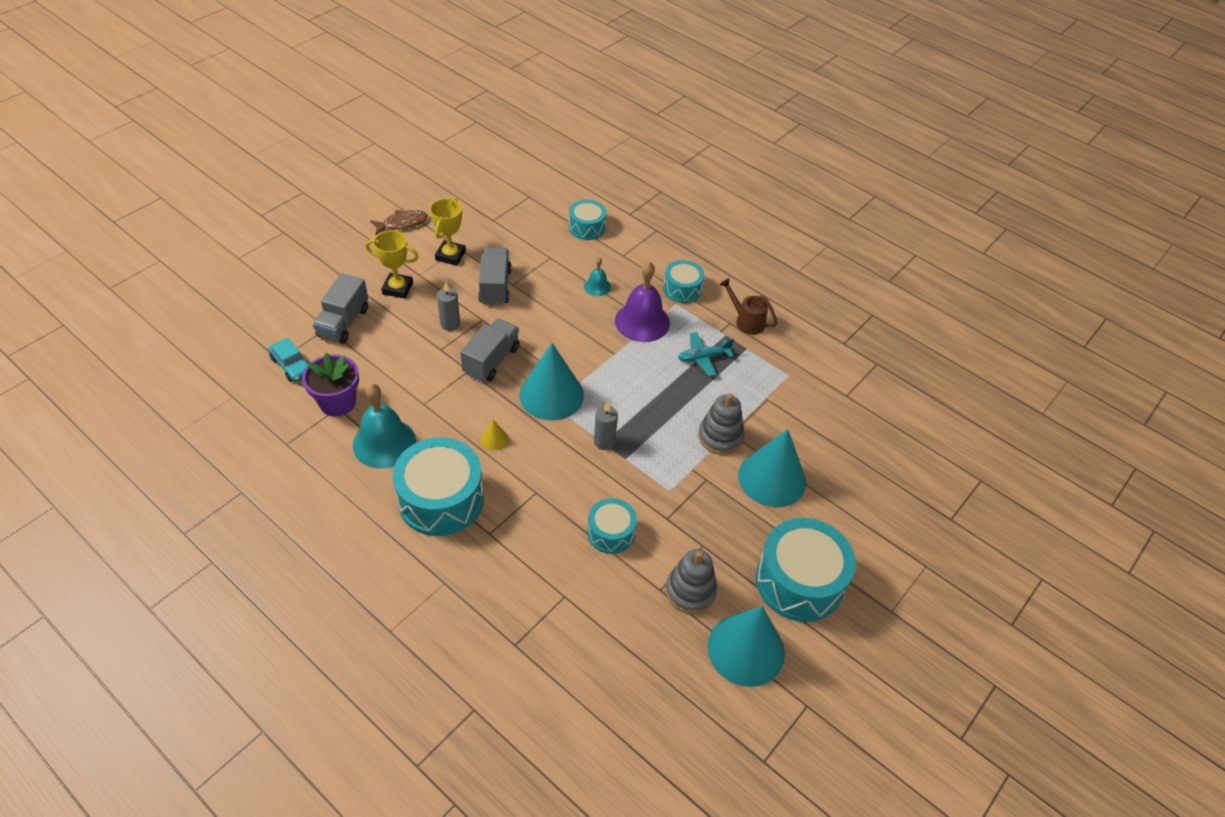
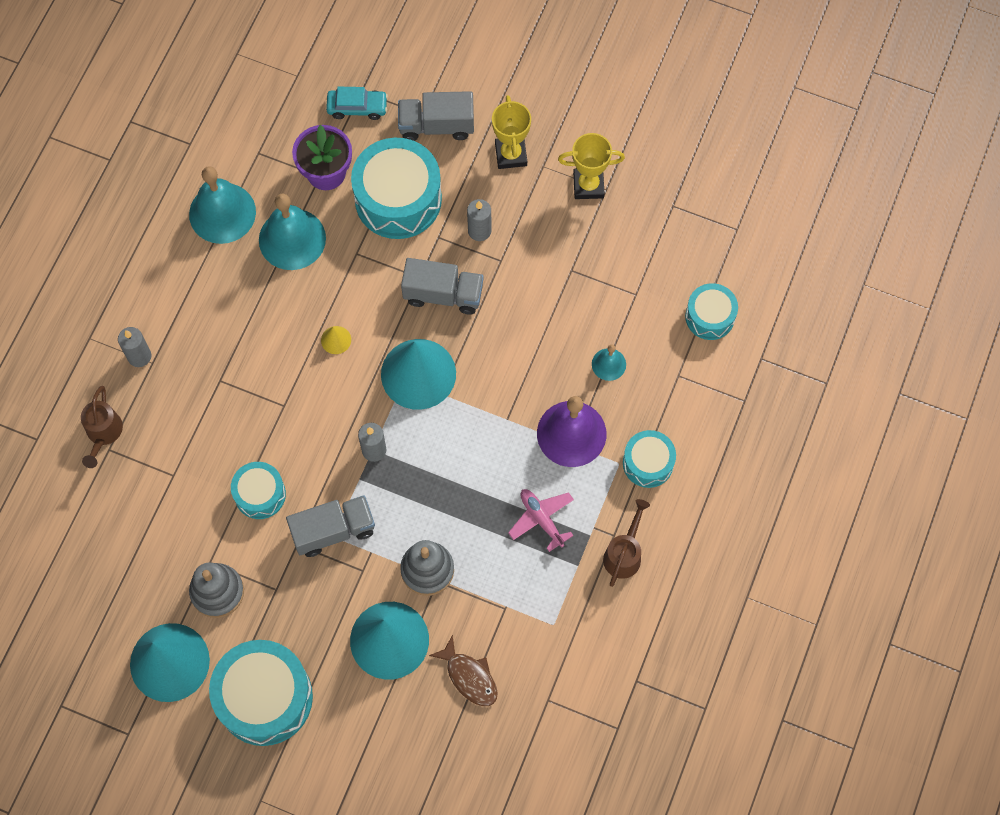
camera: 75 degrees right, 20 degrees up
(292, 365) = (357, 107): turquoise car -> turquoise car turned 120 degrees counterclockwise
(327, 486) = (222, 213): none -> turquoise bell
(402, 223) = (619, 111): brown fish -> brown fish (469, 677)
(432, 592) = (139, 356): none -> grey candle
(441, 499) = (243, 320): turquoise drum -> turquoise drum (398, 199)
(495, 286) = (558, 253): grey truck -> grey truck (333, 530)
(496, 645) = (103, 433): none -> brown watering can
(703, 357) = (541, 519): turquoise plane -> pink plane

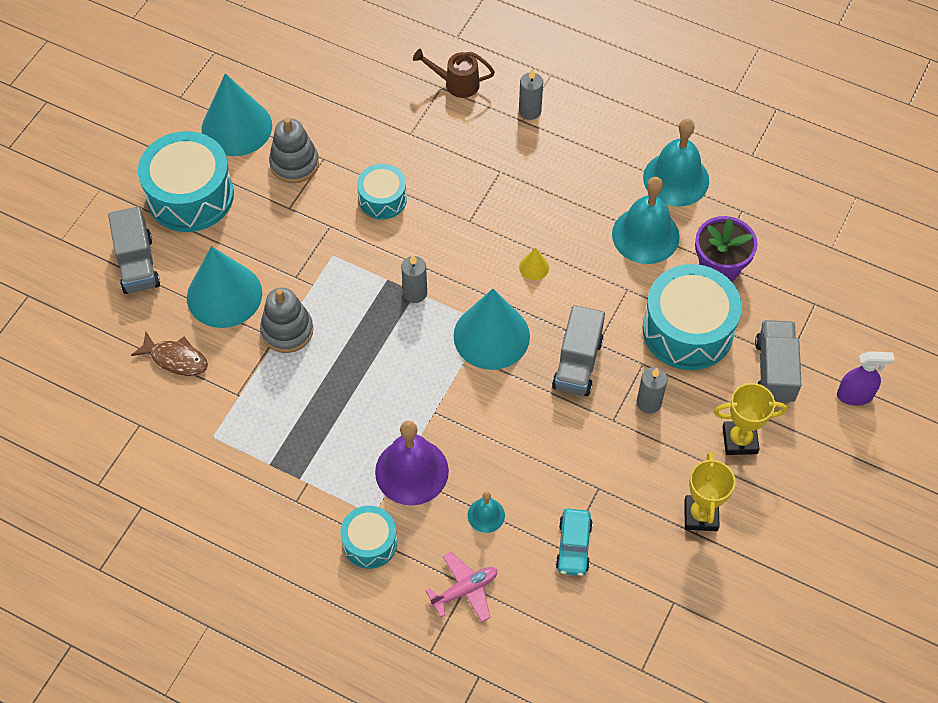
camera: 95 degrees right, 10 degrees down
(333, 530) = (338, 255): grey truck -> grey truck (137, 264)
(357, 107) = (795, 299): turquoise car -> turquoise car (574, 546)
(456, 61) = (855, 395): none -> purple spray bottle
(469, 677) = (176, 359): brown fish -> brown fish turned 120 degrees counterclockwise
(541, 519) = (323, 435): pink plane -> pink plane (465, 590)
(624, 554) = (274, 509): brown watering can -> none
(710, 317) = (534, 626): turquoise drum -> none

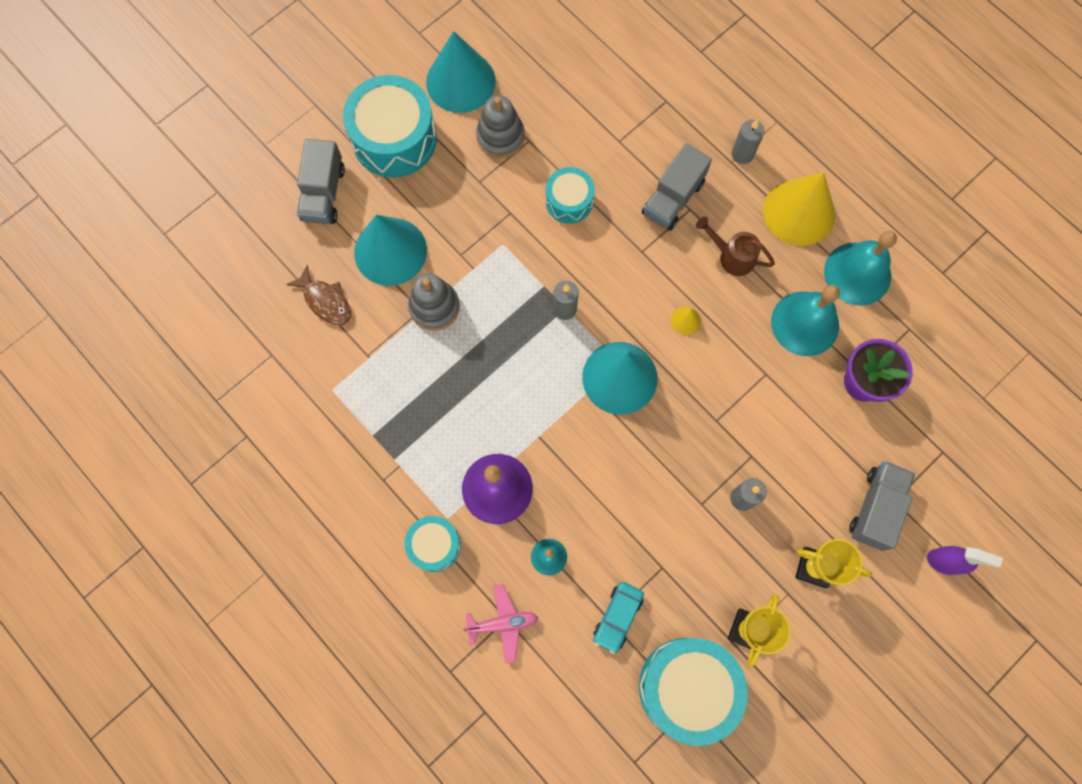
camera: 20 degrees right, 15 degrees up
(456, 83) = (682, 102): brown watering can -> brown watering can (732, 256)
(577, 364) = (689, 434): grey truck -> grey truck (673, 198)
(601, 144) = (799, 212): none -> yellow cone
(688, 330) = (808, 436): turquoise drum -> turquoise drum (687, 688)

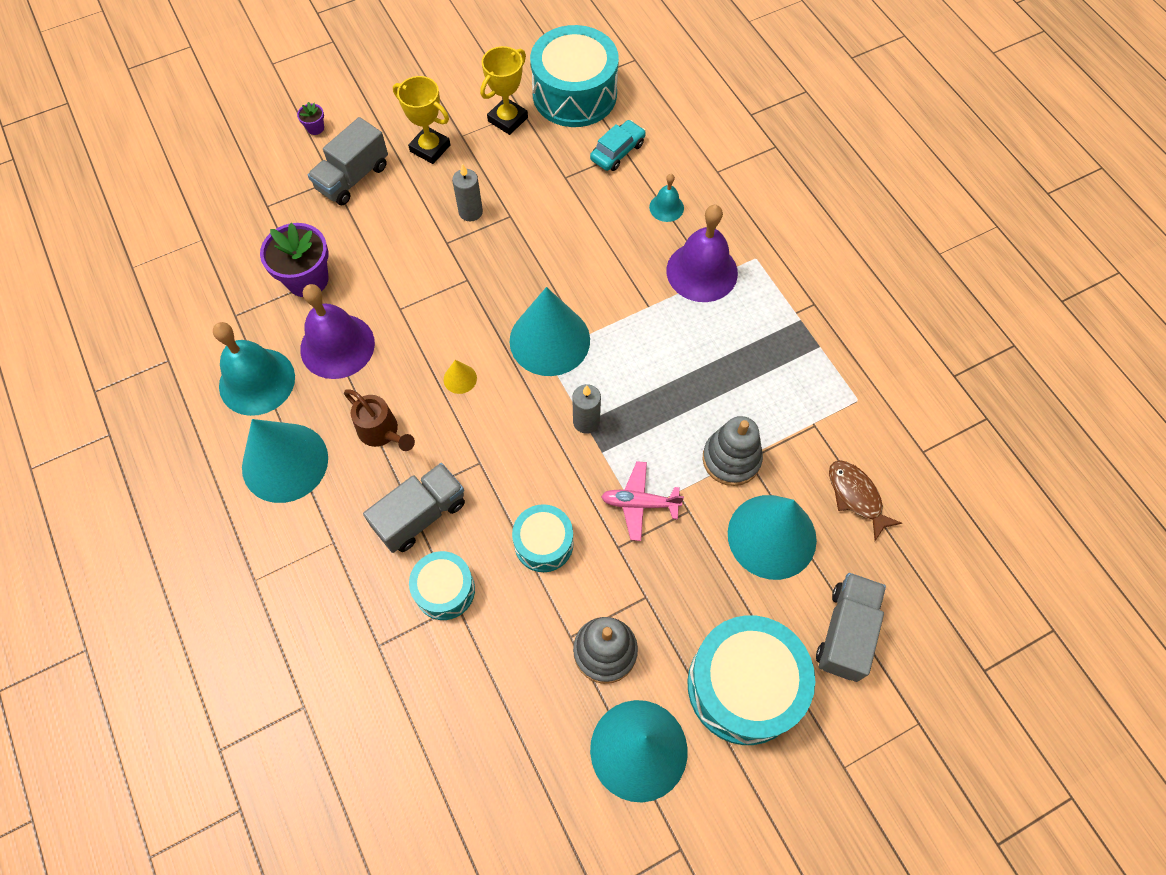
camera: 165 degrees left, 10 degrees down
(434, 545) = (772, 239): turquoise drum -> turquoise drum (444, 590)
(503, 623) = (721, 169): pink plane -> pink plane (639, 503)
(742, 154) = (316, 549): grey candle -> none
(799, 212) = (285, 462): yellow cone -> turquoise cone
(805, 323) = (337, 346): turquoise bell -> purple bell
(944, 562) = (315, 128): purple spray bottle -> purple flower pot

